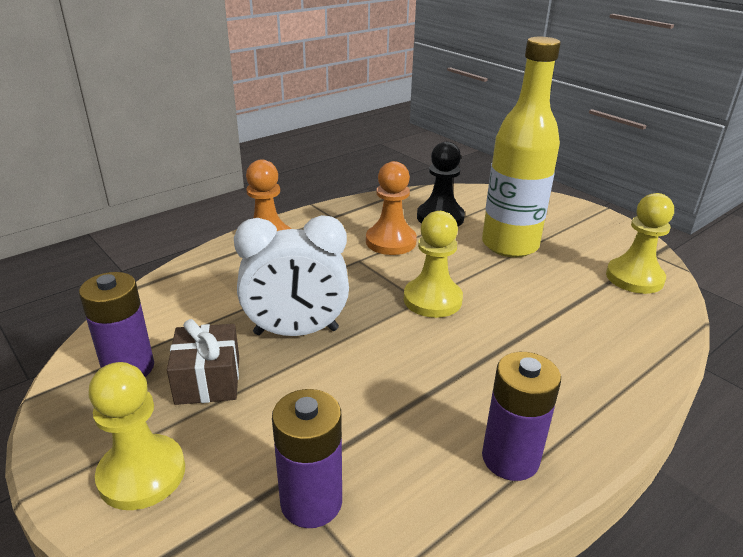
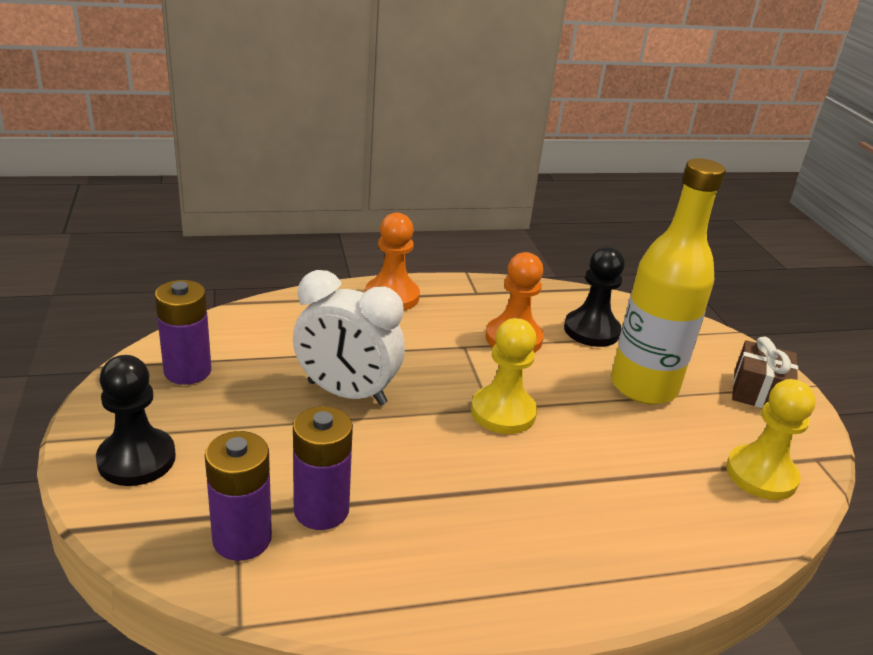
camera: 25 degrees right, 0 degrees up
(142, 474) = (137, 459): yellow pawn -> black pawn
(208, 380) = (240, 406): brown gift -> brown gift (758, 391)
(510, 458) = (441, 585): purple battery -> purple battery (321, 510)

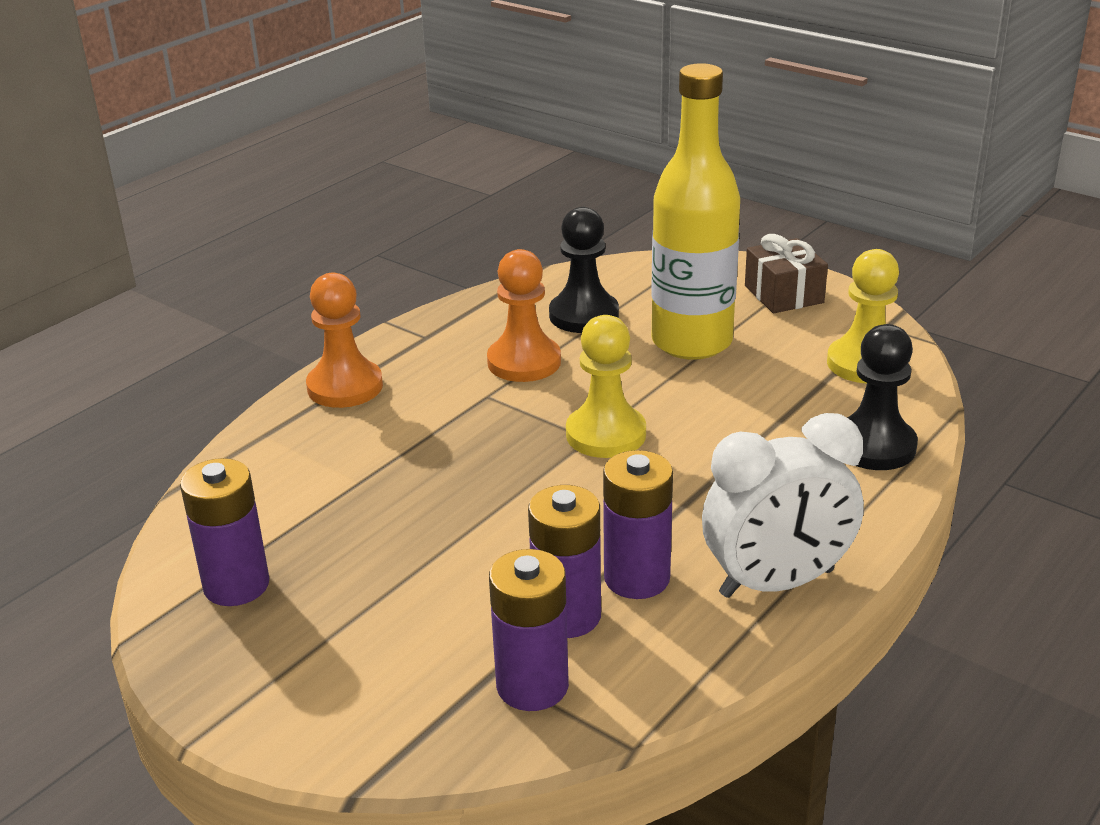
camera: 35 degrees left, 0 degrees up
(137, 459) = (319, 695): black pawn -> black pawn (874, 446)
(346, 393) = (438, 505): white clock -> white clock (777, 583)
(395, 516) = (637, 578): none -> purple battery

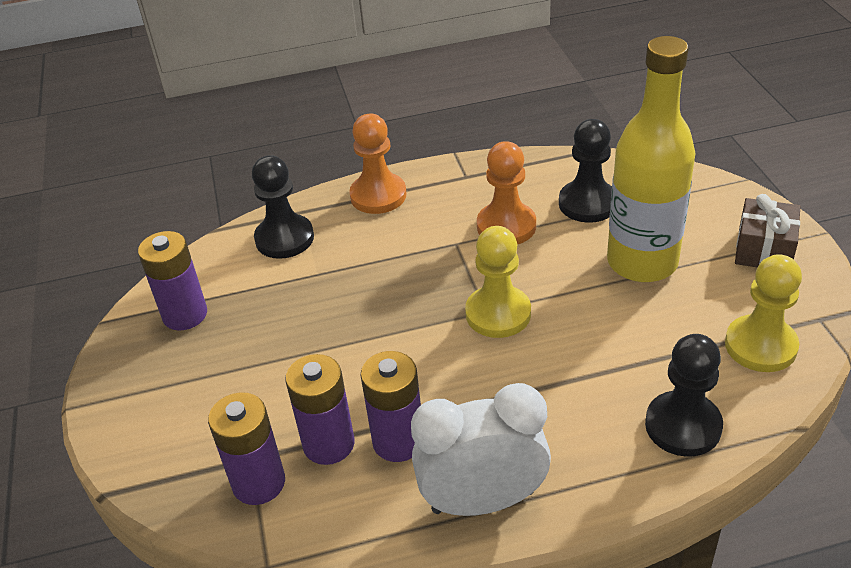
camera: 40 degrees right, 10 degrees up
(277, 466) = (284, 238): none -> black pawn
(777, 583) = (483, 501): white clock -> white clock turned 150 degrees clockwise

